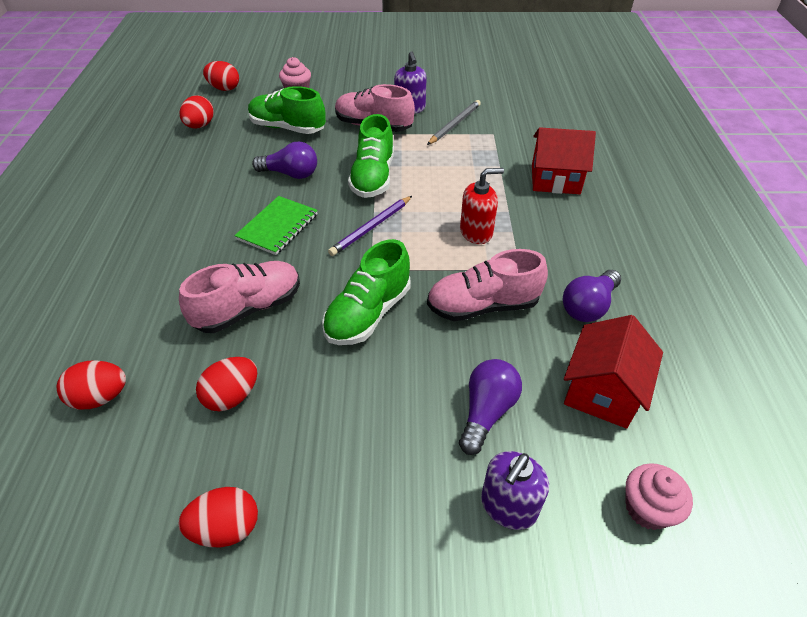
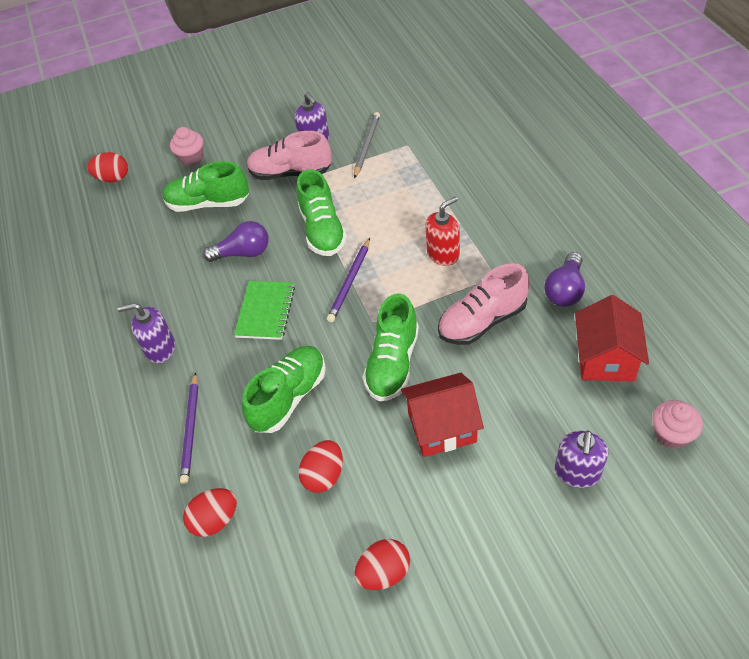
camera: 15 degrees left, 5 degrees up
(141, 304) = (191, 429): none -> purple pencil
(165, 226) = (160, 349): none -> purple soap dispenser
(200, 126) = (118, 230): red egg -> none
(248, 308) = (289, 397): pink shoe -> green shoe
(486, 412) = (528, 408): purple light bulb -> none
(555, 179) = (485, 176): red house -> red house (442, 427)

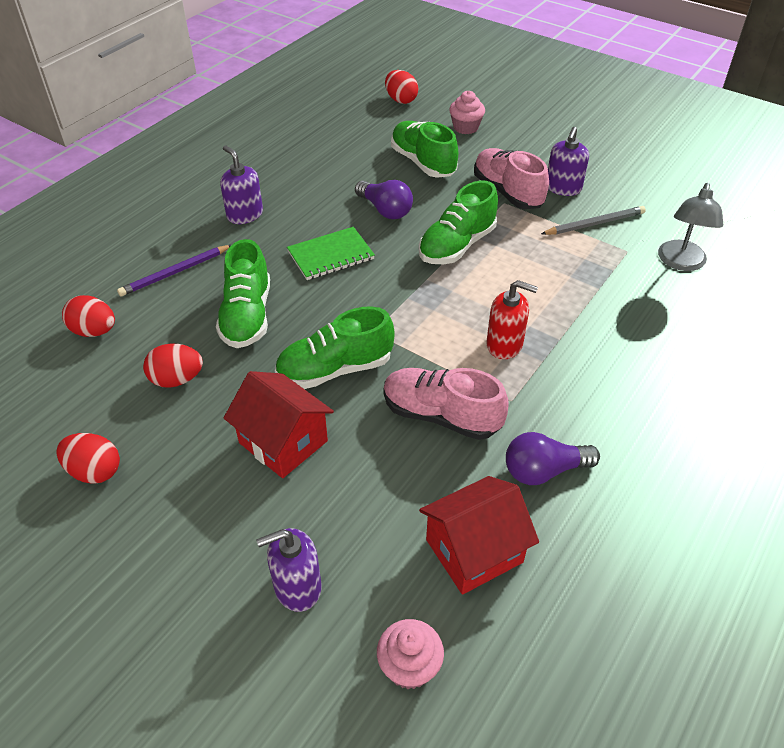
camera: 50 degrees right, 5 degrees down
(289, 397) = (247, 316): green shoe -> green shoe turned 90 degrees clockwise
(350, 282) = (410, 293): purple pencil -> none
(440, 126) = (680, 263): none -> grey lamp

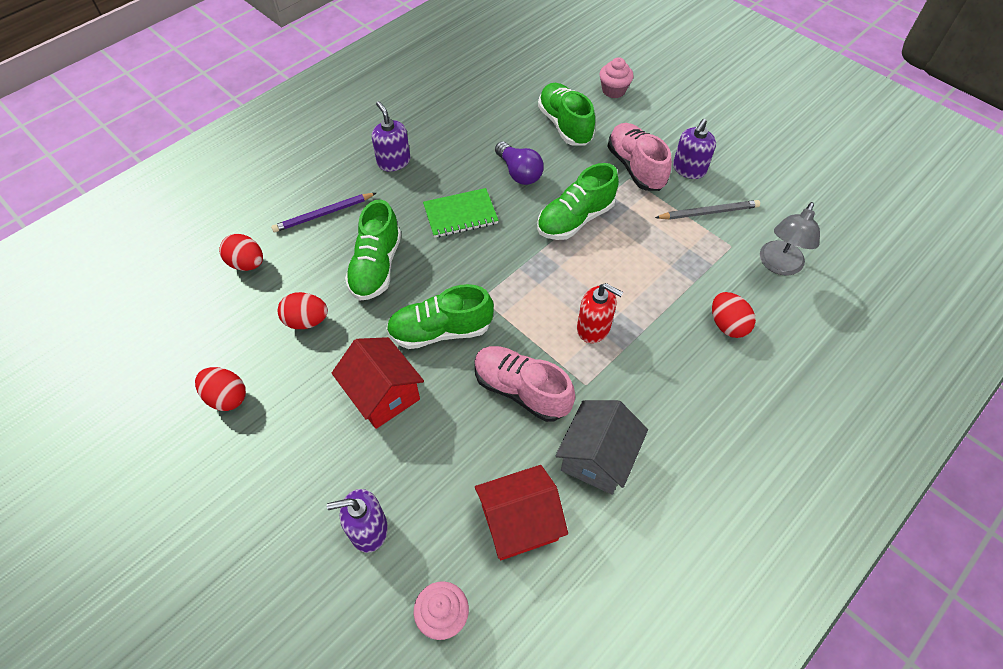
camera: 10 degrees right, 10 degrees up
(401, 100) = (560, 52): red egg -> red egg (727, 325)
(544, 471) = (597, 457): purple light bulb -> grey house

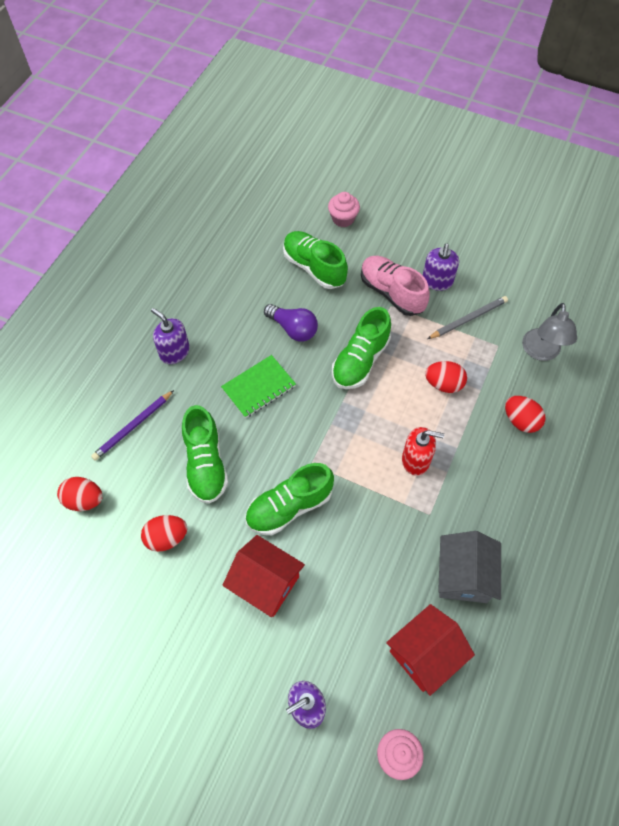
camera: 20 degrees left, 5 degrees up
(227, 397) = (129, 635): red egg -> red egg (443, 384)
(521, 390) = (379, 538): pink shoe -> none

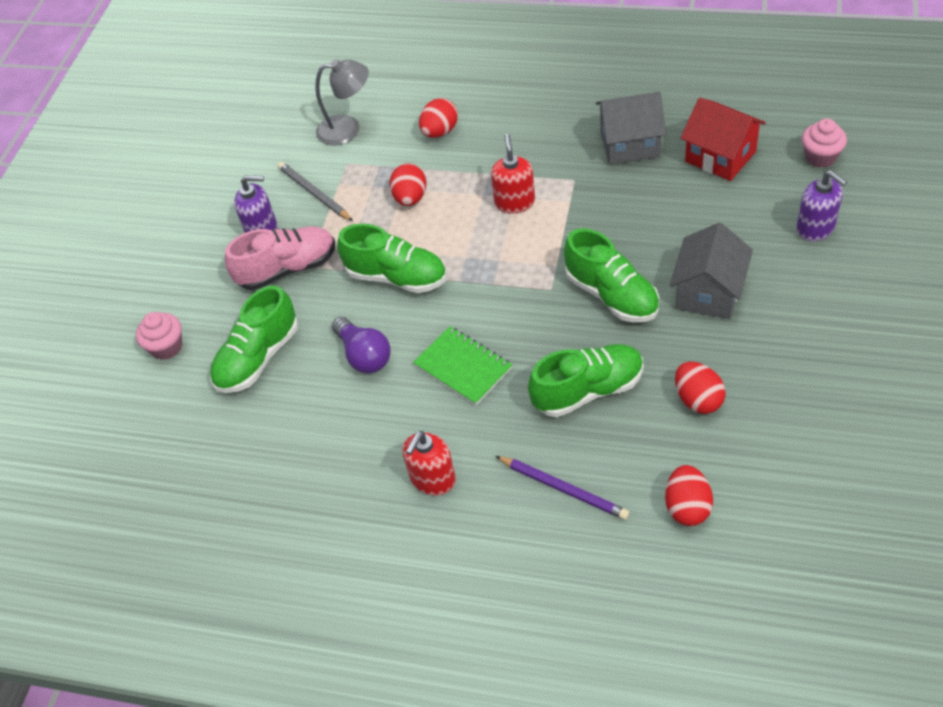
camera: 95 degrees left, 10 degrees down
(174, 352) = (432, 479): purple soap dispenser -> red soap dispenser
(265, 583) = (708, 292): red house -> grey house
(293, 329) = (364, 355): purple light bulb -> purple light bulb turned 120 degrees clockwise
(392, 293) = (287, 269): pink shoe -> pink shoe turned 150 degrees counterclockwise

